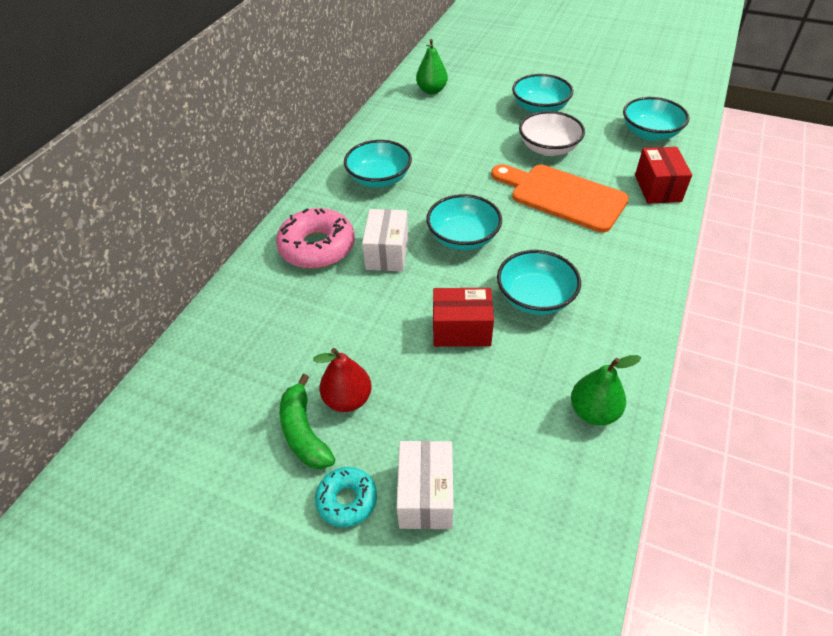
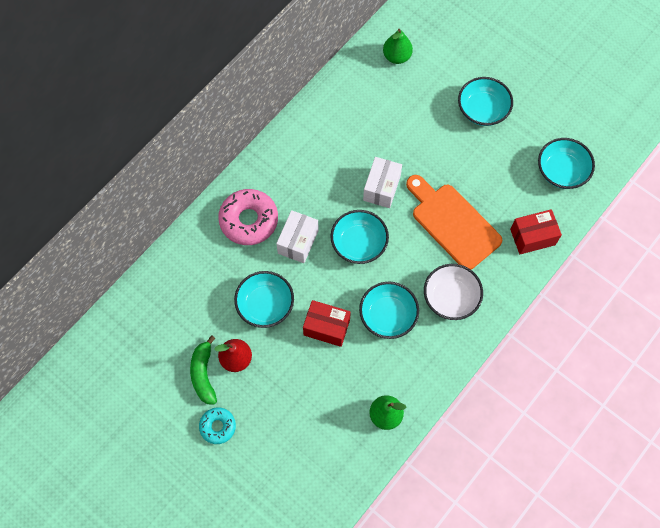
camera: 15 degrees right, 20 degrees up
(379, 179) = (316, 159): turquoise bowl -> turquoise bowl (265, 305)
(425, 495) = (263, 437): white box -> white box (381, 188)
(548, 148) = (467, 164): white bowl -> white bowl (451, 298)
(657, 188) = (532, 237): red box -> red box turned 60 degrees clockwise

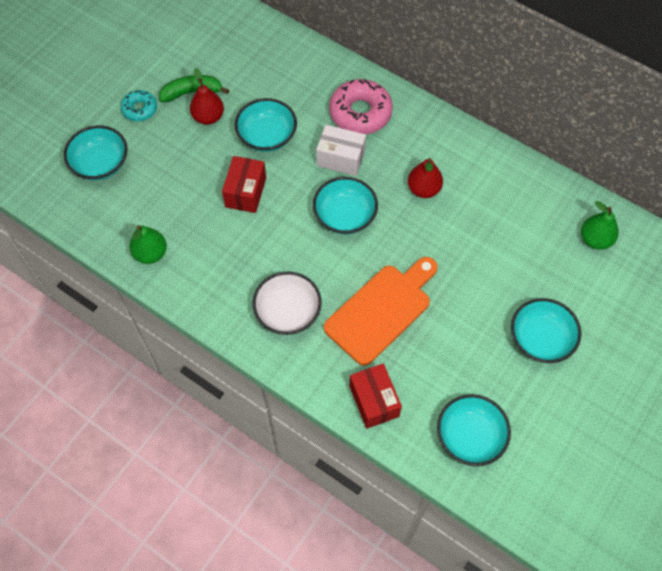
camera: 85 degrees right, 5 degrees down
(337, 177) = (423, 189): none -> red pear
(381, 188) = (416, 234): white box -> none
(388, 316) = (262, 249): turquoise bowl -> turquoise bowl (100, 163)

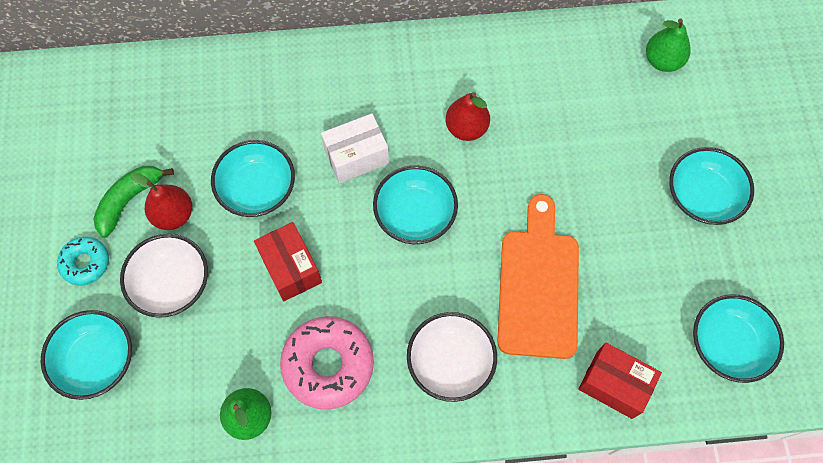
camera: 40 degrees left, 5 degrees up
(174, 153) = (172, 283): none -> white bowl
(360, 113) = (332, 93): pink donut -> pink donut (328, 365)

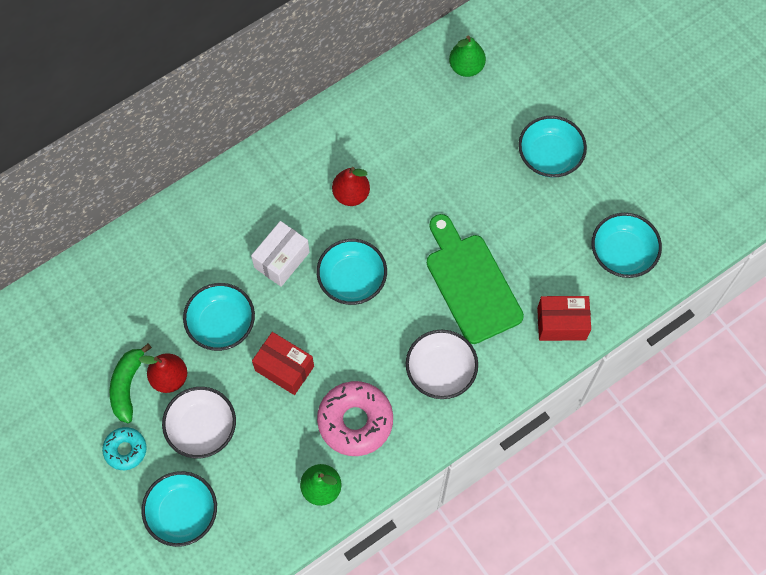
camera: 30 degrees left, 0 degrees up
(538, 285) = (471, 283): orange cutting board -> green cutting board

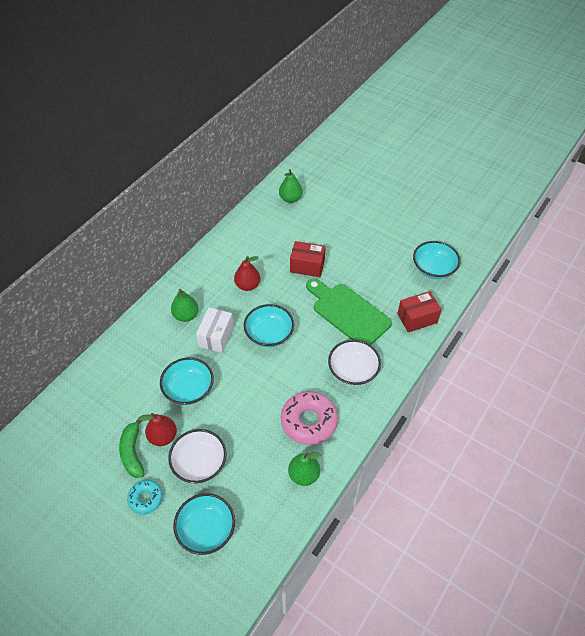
camera: 20 degrees left, 15 degrees down
(253, 214) = (186, 315): none -> green pear
(284, 368) = (244, 403): red box -> red box (307, 266)
(549, 156) = (363, 230): turquoise bowl -> none

